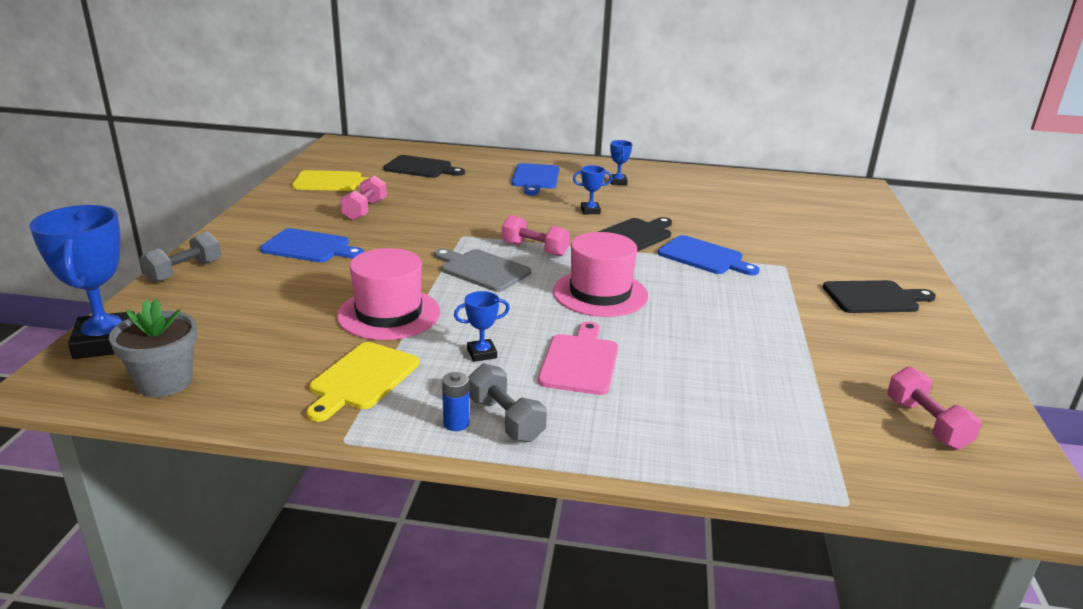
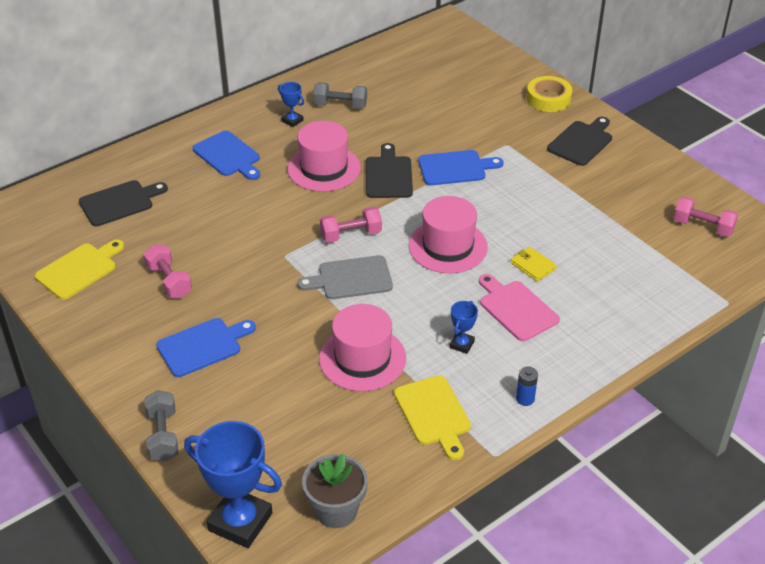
camera: 45 degrees left, 15 degrees up
(505, 419) = (542, 376): grey dumbbell -> grey dumbbell (340, 105)
(590, 211) = (324, 168): blue trophy -> pink hat
(656, 345) = (533, 266): none -> yellow wallet
(887, 259) = (548, 99): none -> yellow tape

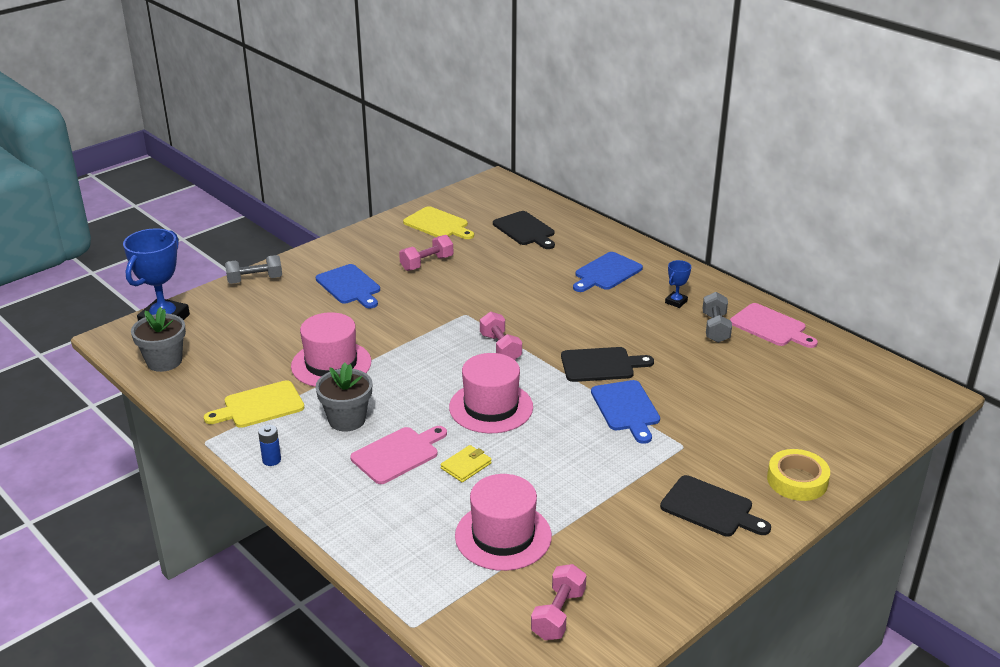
camera: 85 degrees right, 10 degrees down
(324, 168) = (601, 325): pink hat -> pink hat (503, 536)
(343, 77) = (770, 326): none -> pink cutting board
(351, 278) = (437, 352): grey cutting board -> none
(462, 344) = (347, 420): blue trophy -> grey flower pot

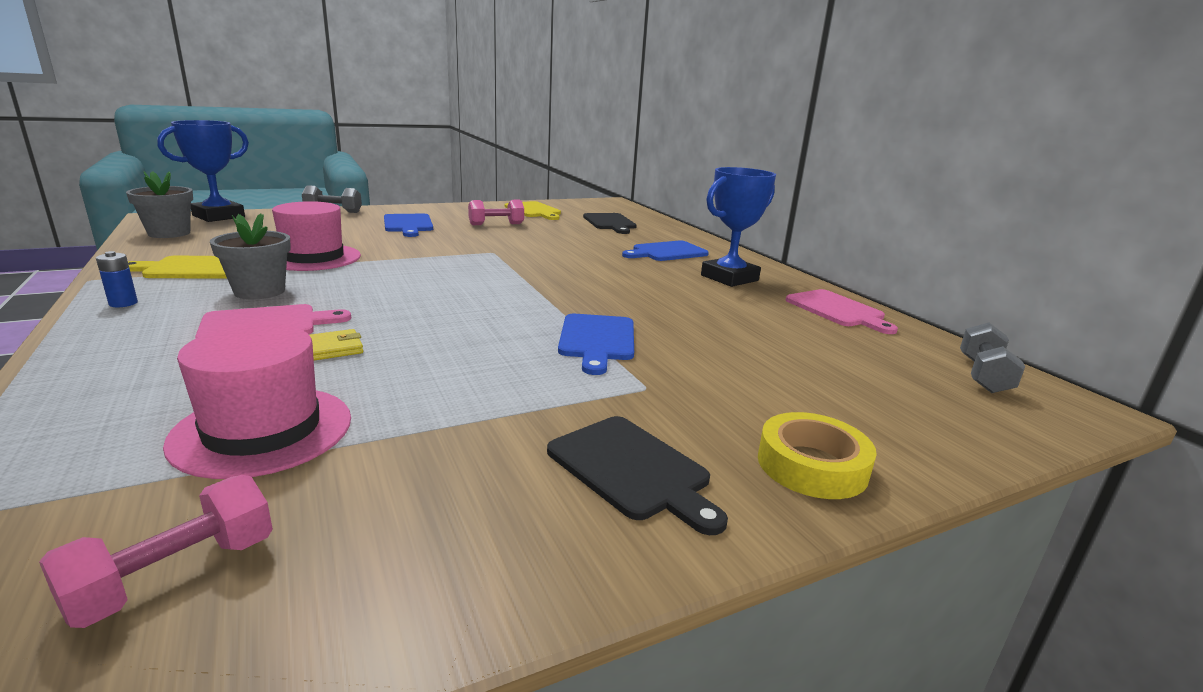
camera: 15 degrees right, 10 degrees down
(491, 407) = (431, 310): pink hat -> none
(500, 348) = (500, 275): pink dumbbell -> none
(601, 365) = (600, 303): black cutting board -> none
(676, 302) = (729, 278): blue trophy -> blue trophy, size x2.12
(715, 328) = (765, 301): grey dumbbell -> grey dumbbell (983, 375)

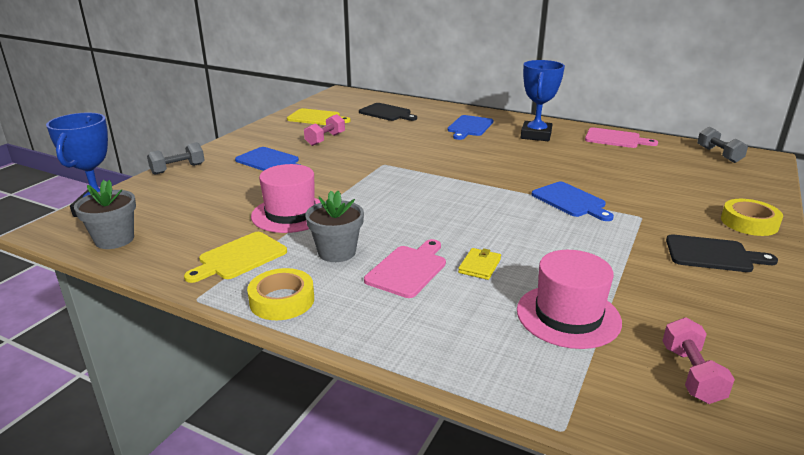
camera: 35 degrees left, 5 degrees up
(123, 303) = (282, 300): blue battery -> yellow tape

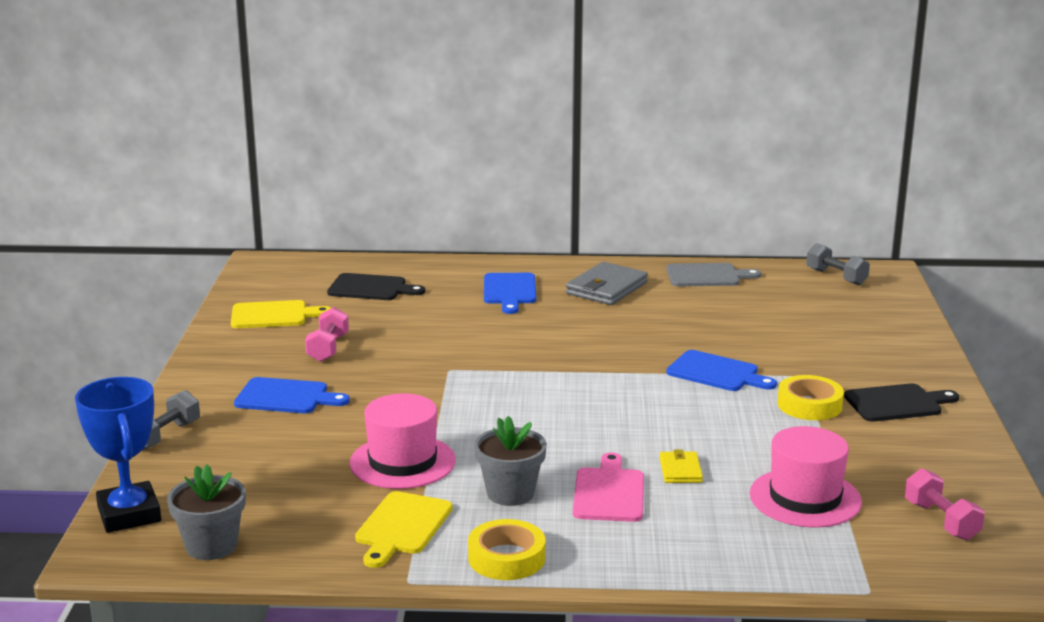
camera: 25 degrees left, 5 degrees down
(536, 135) = (606, 288): blue trophy -> grey wallet
(615, 139) = (706, 276): pink cutting board -> grey cutting board
(749, 223) = (912, 359): yellow tape -> yellow tape (809, 405)

